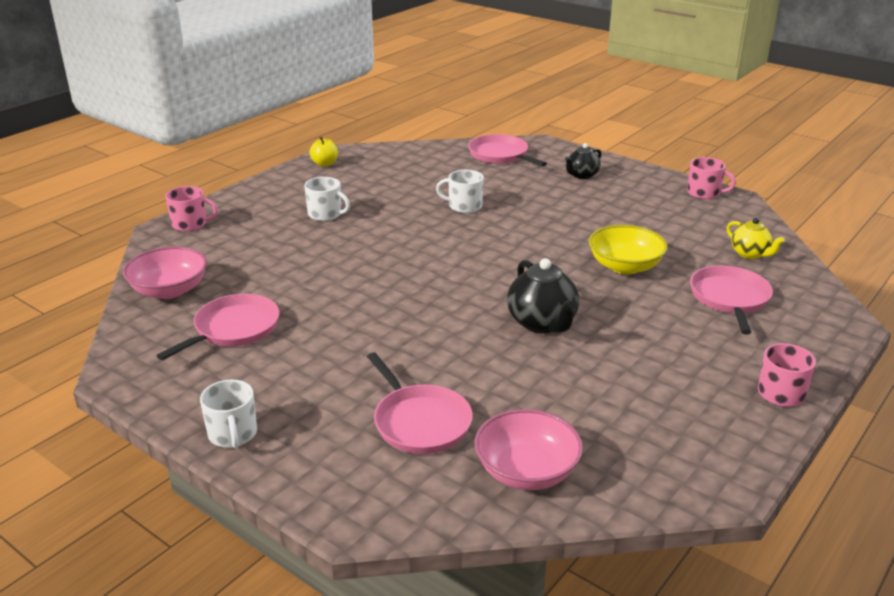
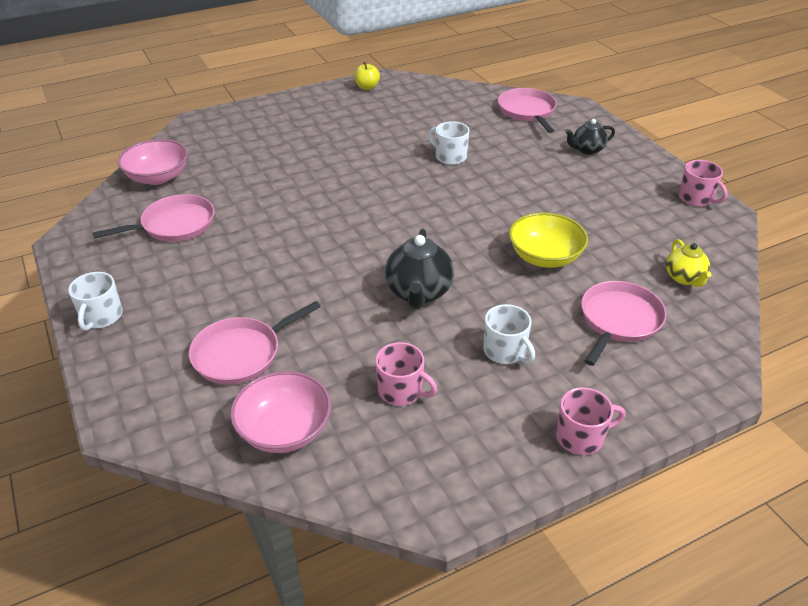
camera: 25 degrees right, 10 degrees up
(190, 224) = (219, 121): pink mug -> pink mug (401, 390)
(326, 214) = (328, 137): white mug -> white mug (505, 351)
(420, 422) = (241, 354): pink pan -> pink pan turned 60 degrees clockwise

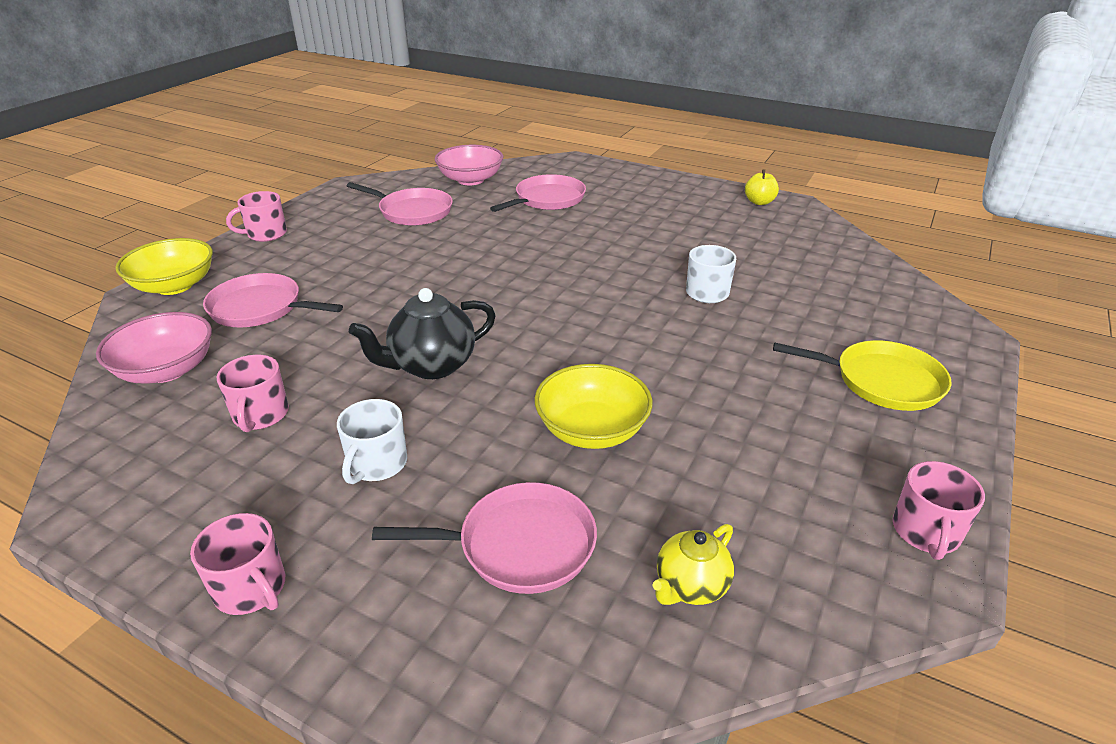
camera: 55 degrees right, 5 degrees down
(101, 317) = (266, 234): white mug -> pink mug
(133, 397) = (174, 286): none -> yellow bowl
(527, 111) = (890, 305): pink pan -> pink pan (547, 199)
(587, 150) = (882, 381): black teapot -> yellow pan

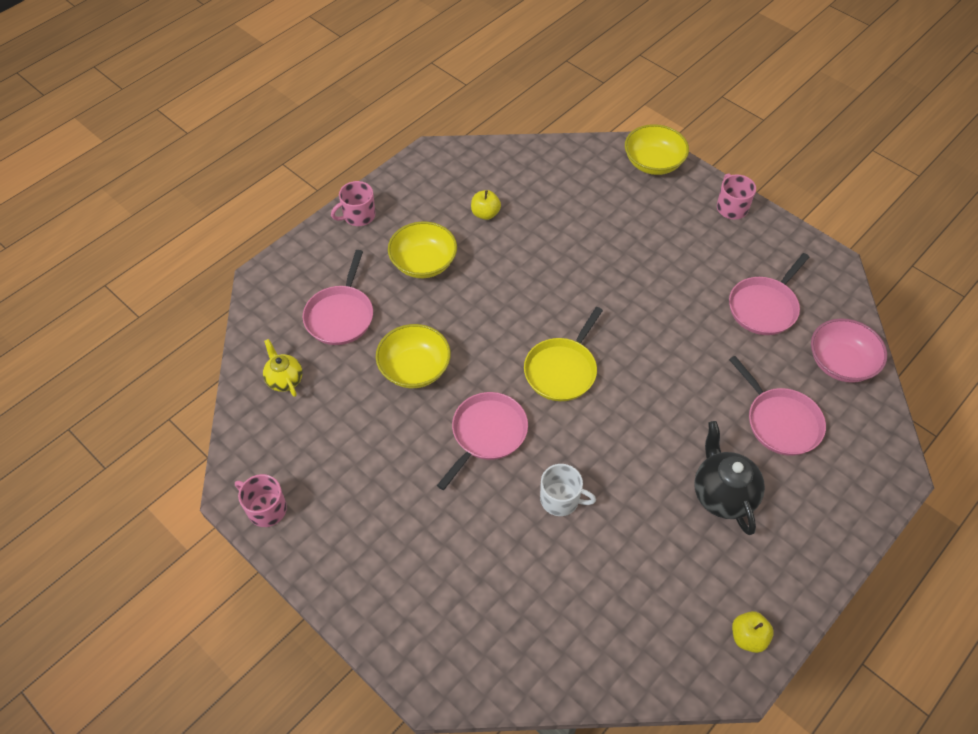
camera: 105 degrees right, 20 degrees up
(166, 370) = (545, 170): pink bowl -> none
(260, 308) = (609, 208): pink pan -> pink pan (487, 433)
(260, 415) = (485, 214): pink mug -> yellow apple
(377, 464) = (423, 263): white mug -> yellow bowl
(431, 365) = (510, 296): black teapot -> black teapot (723, 494)
(882, 381) = (400, 570): yellow pan -> yellow pan (562, 370)

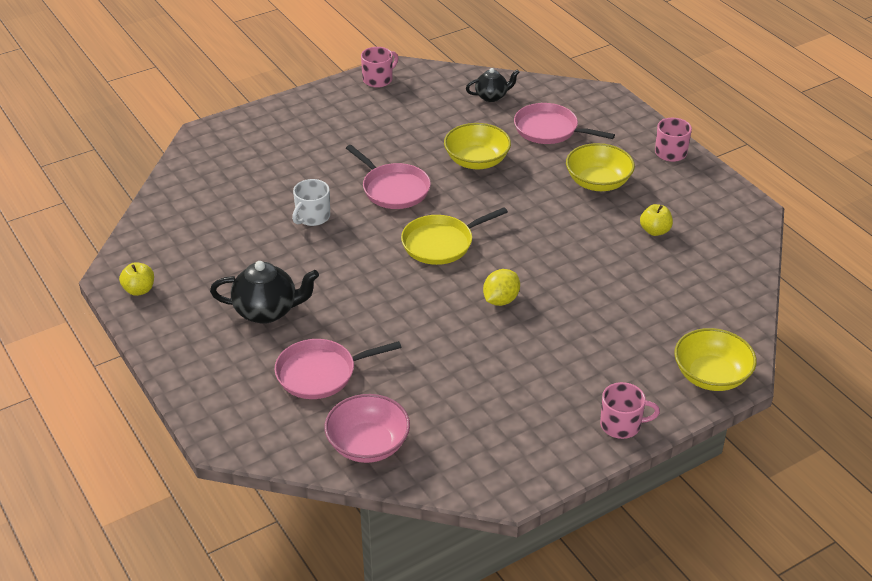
camera: 105 degrees right, 15 degrees down
(284, 379) = (492, 96): yellow teapot -> black teapot
(562, 370) = (441, 243): yellow pan -> yellow pan turned 75 degrees counterclockwise
(624, 307) = (500, 300): none -> yellow lemon
(764, 307) = (464, 406): pink pan -> none

